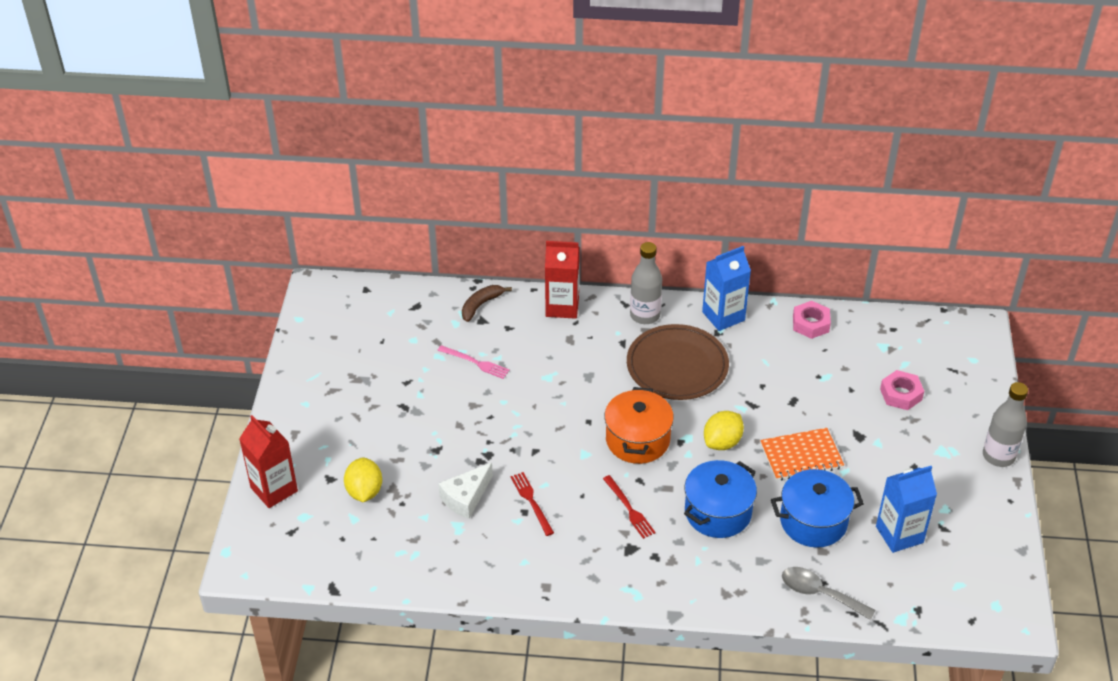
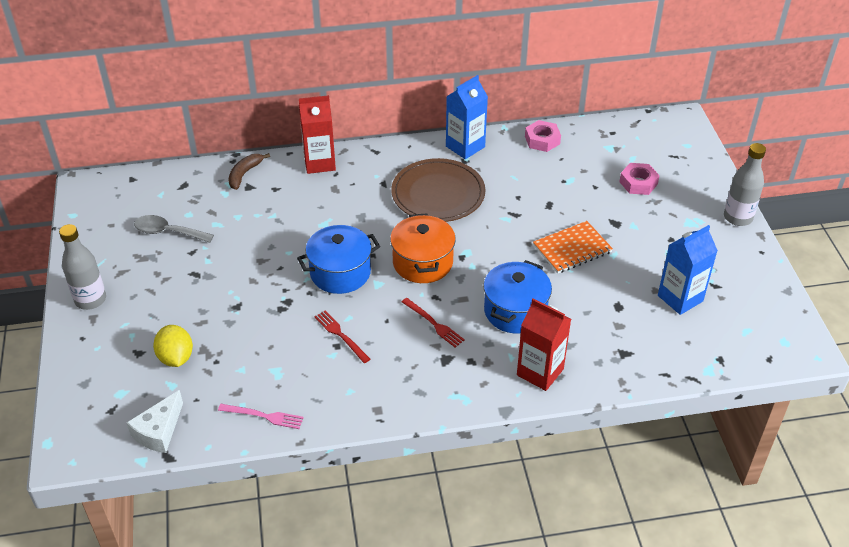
camera: 15 degrees left, 0 degrees up
(274, 489) = (84, 373): red carton -> red carton (540, 372)
(466, 498) = (277, 344): white cheese -> white cheese (159, 431)
(475, 363) = (253, 223): pink fork -> pink fork (263, 416)
(645, 315) = (396, 157): grey bottle -> grey bottle (90, 300)
(722, 442) = (499, 250): yellow lemon -> none
(813, 521) = (602, 302): blue pot -> blue pot (340, 272)
(819, 593) = (629, 363): grey spoon -> grey spoon (167, 232)

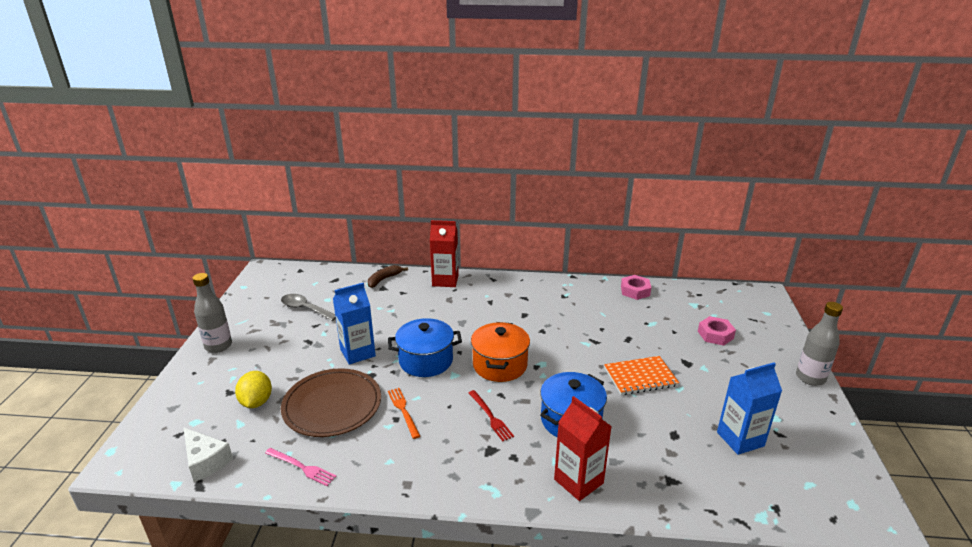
camera: 15 degrees right, 15 degrees down
(159, 431) = (205, 461): white cheese -> white cheese turned 90 degrees counterclockwise
(341, 335) = (403, 411): red fork -> orange fork
(438, 194) = (532, 316): brown plate -> brown plate (332, 405)
(465, 146) = (567, 286): blue carton -> blue carton (357, 353)

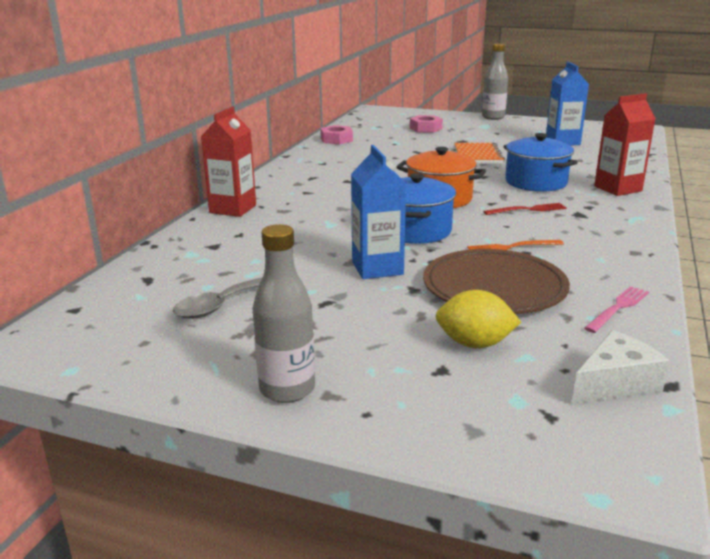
camera: 75 degrees left, 5 degrees down
(384, 279) = (188, 244): brown banana -> none

